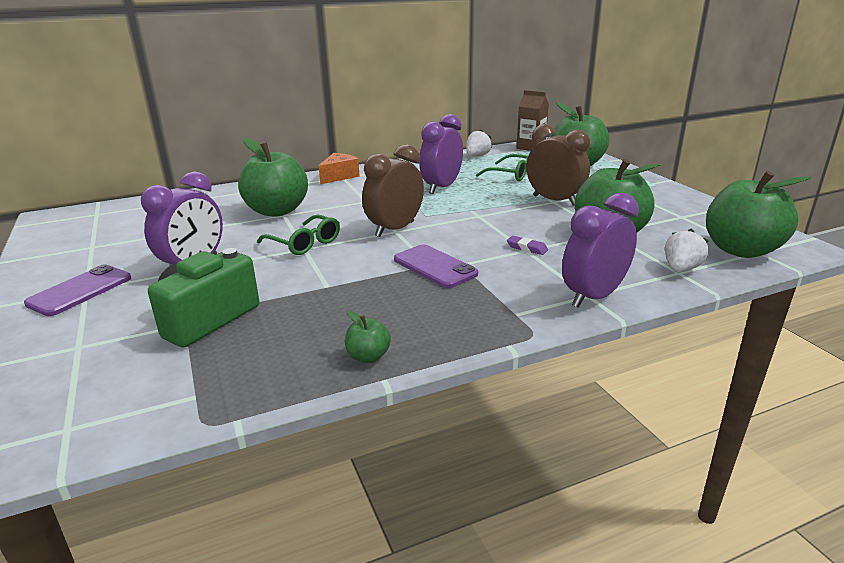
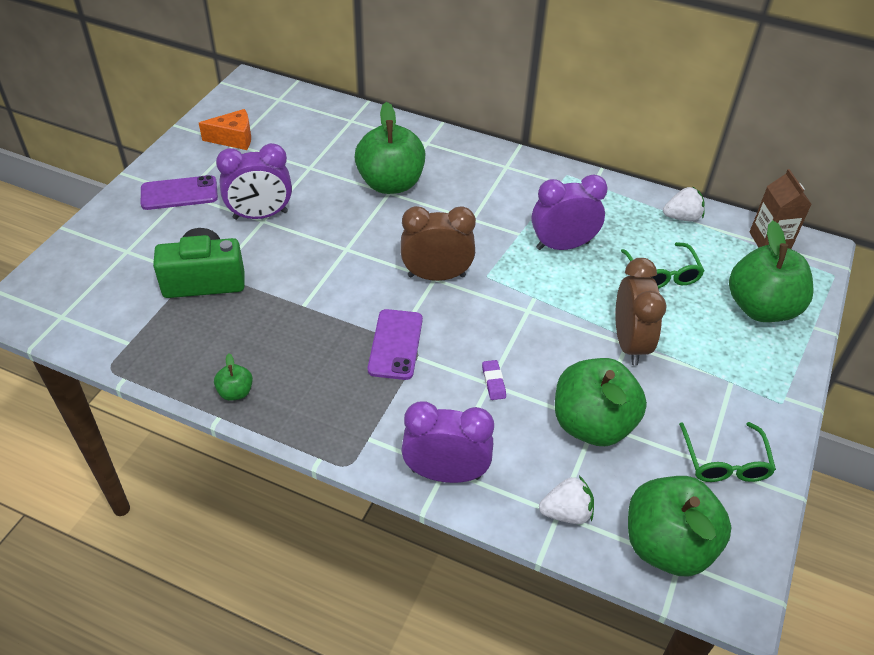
camera: 45 degrees right, 20 degrees up
(305, 243) = (354, 243): green glasses -> green glasses (725, 462)
(339, 176) = (504, 164): orange cheese -> orange cheese (233, 139)

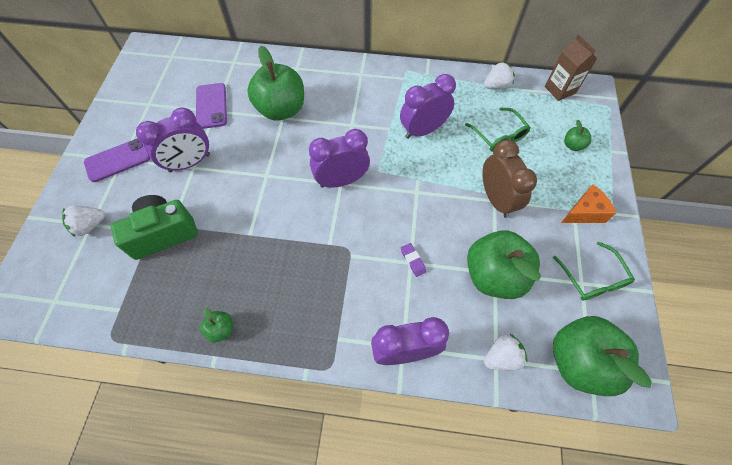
camera: 15 degrees left, 15 degrees up
(125, 252) = (90, 225): none -> white strawberry
(233, 139) = (146, 100): orange cheese -> orange cheese (584, 212)
(395, 344) = (330, 249): purple phone -> purple phone (211, 106)
(436, 276) = (341, 181): brown clock -> purple clock
(761, 308) = (572, 145): green apple -> green apple, size x0.43

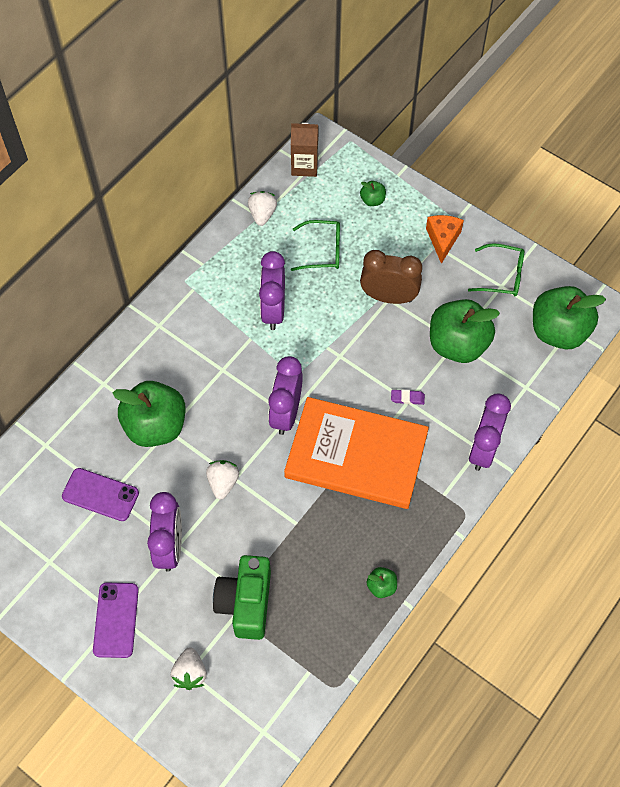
camera: 60 degrees left, 0 degrees up
(335, 248) = (356, 455): none -> orange book
(501, 357) = (526, 382): white strawberry -> white strawberry (223, 483)

